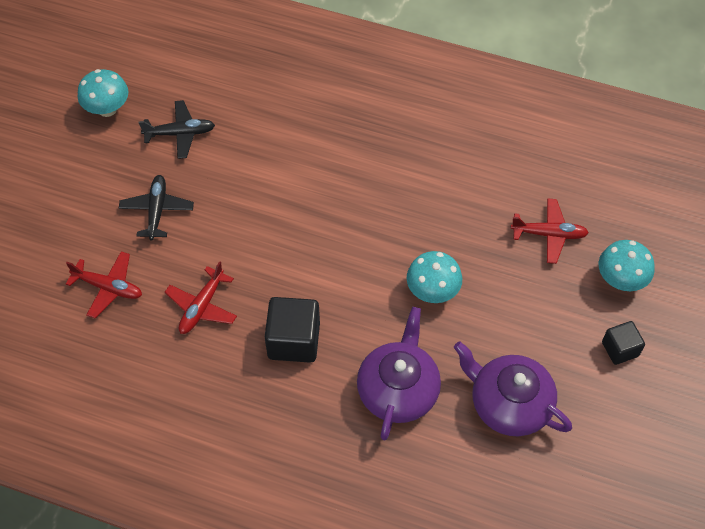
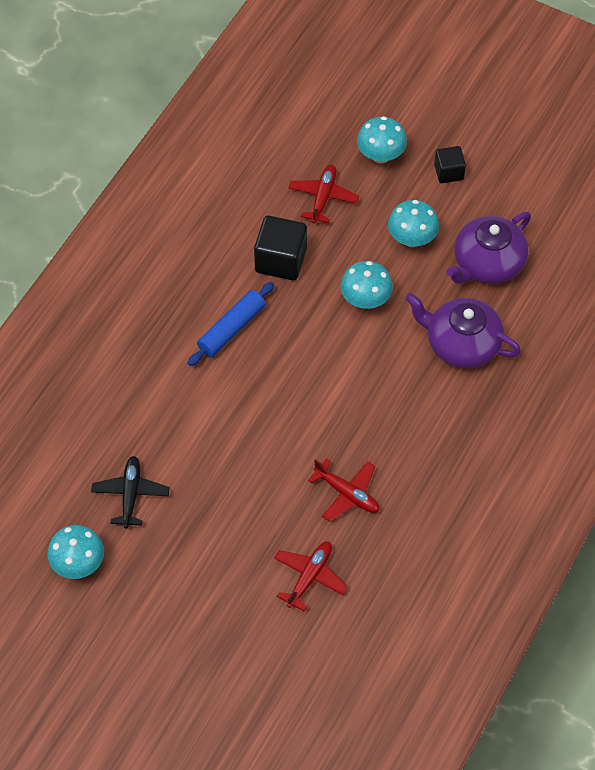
camera: 80 degrees left, 0 degrees up
(157, 210) = (225, 525): black plane -> none
(294, 340) = (398, 420): black cube -> black cube (280, 260)
(371, 181) = (231, 329): none -> blue rolling pin
(521, 324) = (412, 238): none -> turquoise mushroom

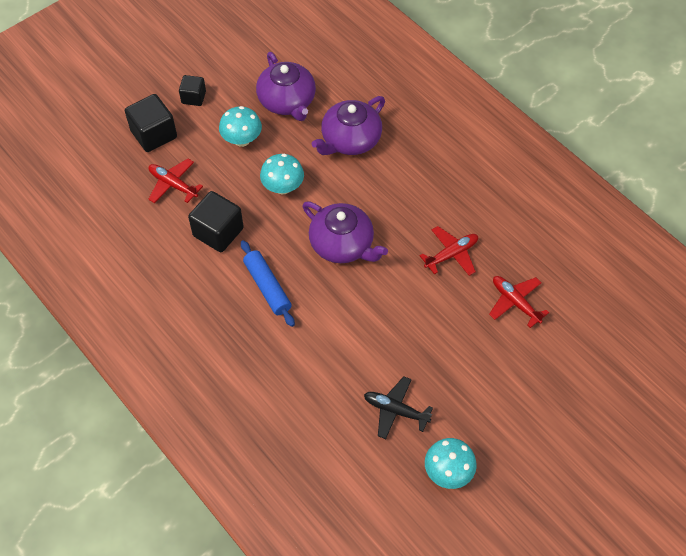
camera: 70 degrees left, 0 degrees up
(314, 381) = (342, 244): none -> purple teapot
(380, 155) = (154, 134): turquoise mushroom -> black cube

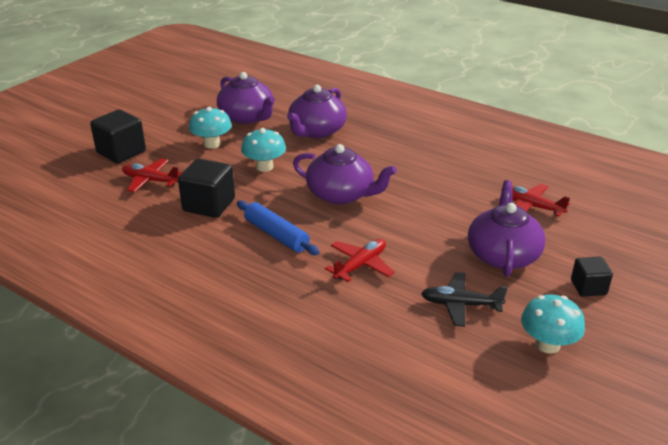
camera: 15 degrees left, 25 degrees down
(193, 97) = (155, 126): black cube -> black cube (588, 287)
(451, 254) = (451, 185): red plane -> red plane (360, 265)
(458, 360) = (503, 255): none -> purple teapot

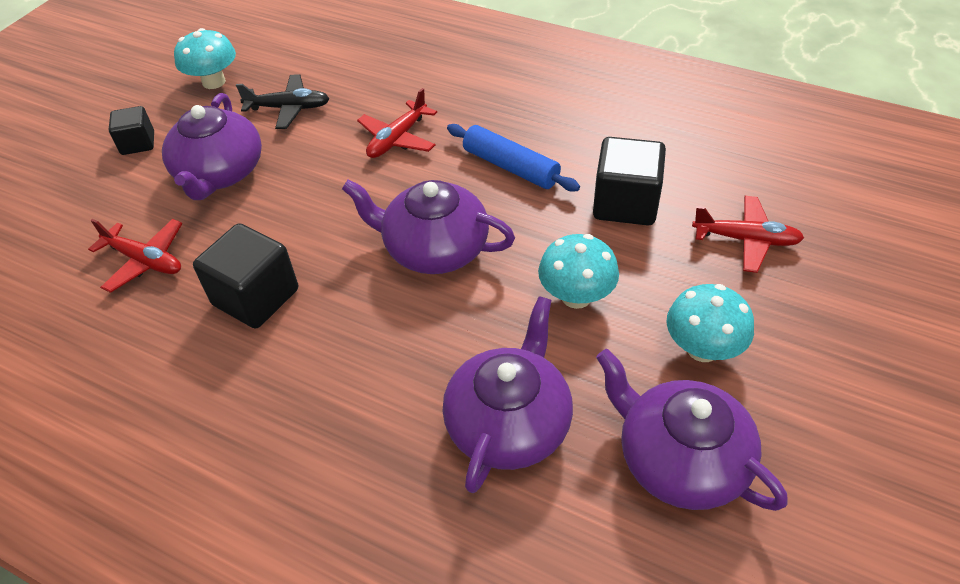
camera: 175 degrees right, 15 degrees up
(121, 152) = (853, 302): black cube -> black cube (256, 297)

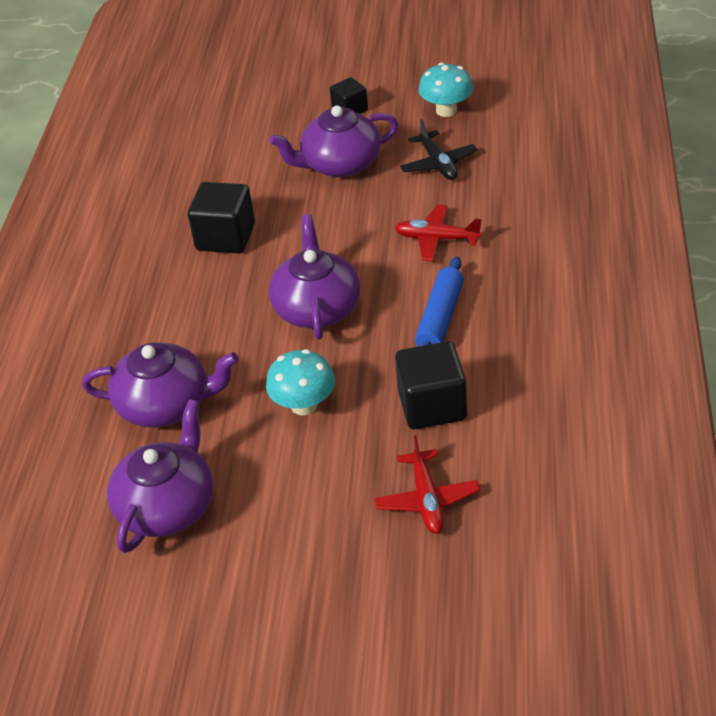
camera: 70 degrees right, 5 degrees down
(145, 261) = (234, 172): red plane -> none
(702, 348) = (281, 496): turquoise mushroom -> none

